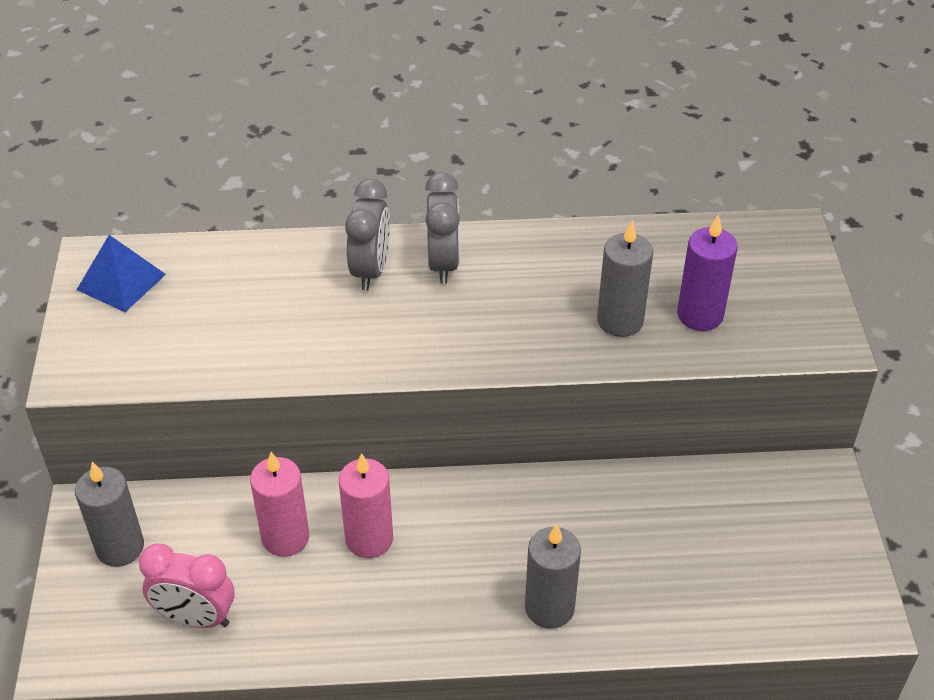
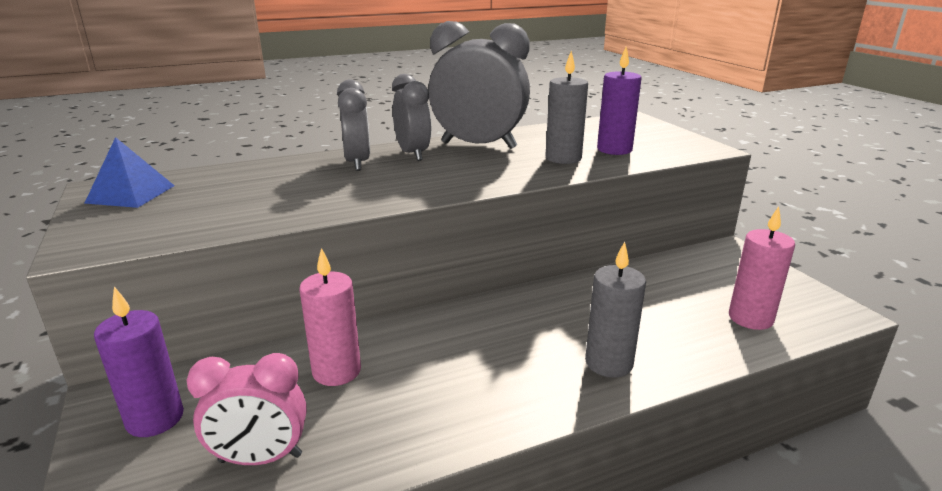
camera: 20 degrees left, 20 degrees down
(120, 547) = (155, 419): grey candle -> purple candle
(369, 539) = (419, 354): pink candle -> pink candle (750, 318)
(533, 261) = (478, 145): none -> grey clock

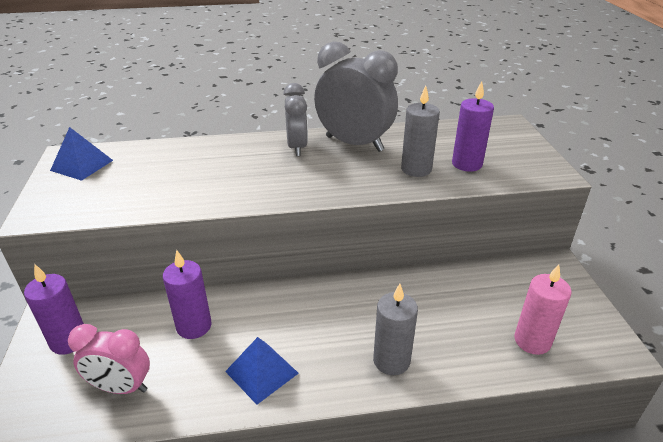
camera: 15 degrees right, 10 degrees up
(336, 371) = (194, 326): pink candle -> purple candle
(357, 163) = (250, 152): grey clock -> none
(454, 404) = (262, 372): none -> blue pyramid

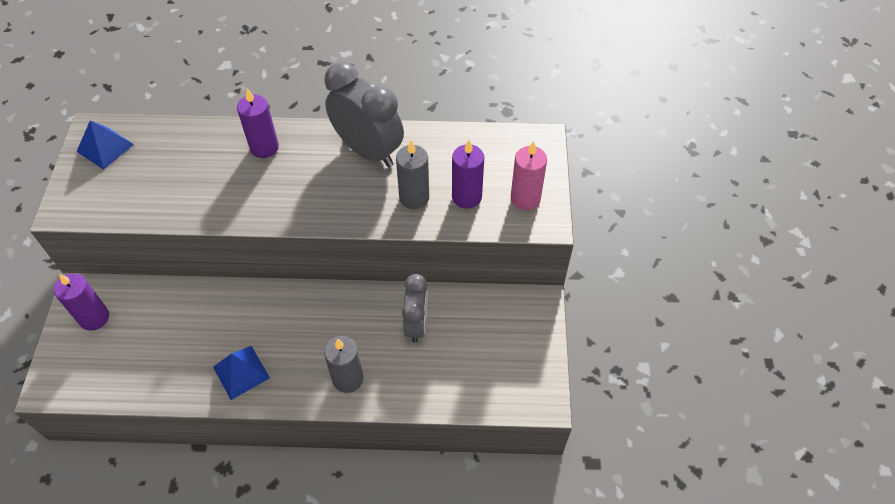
camera: 10 degrees right, 20 degrees up
(121, 387) = (131, 368): pink clock -> none
(194, 326) = (195, 319): purple candle -> purple candle (264, 147)
(297, 147) = (310, 149): grey clock -> grey clock (416, 324)
(532, 341) = (473, 379): pink candle -> pink candle (525, 198)

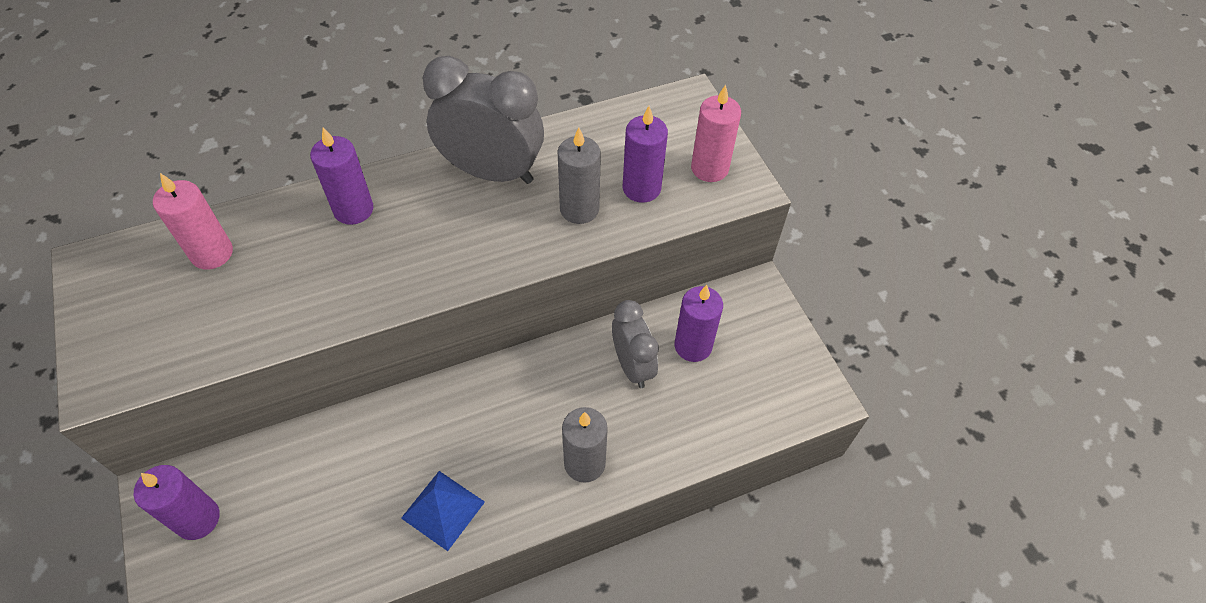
camera: 25 degrees left, 0 degrees up
(105, 148) = (122, 280): blue pyramid -> none
(164, 148) = (212, 253): none -> pink candle
(467, 326) = (693, 346): none -> purple candle

